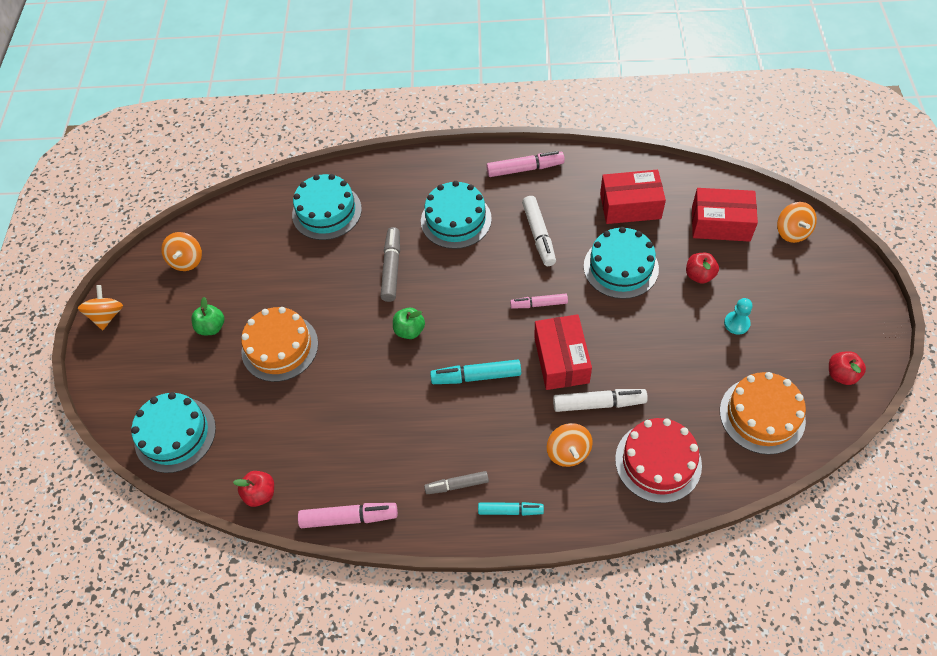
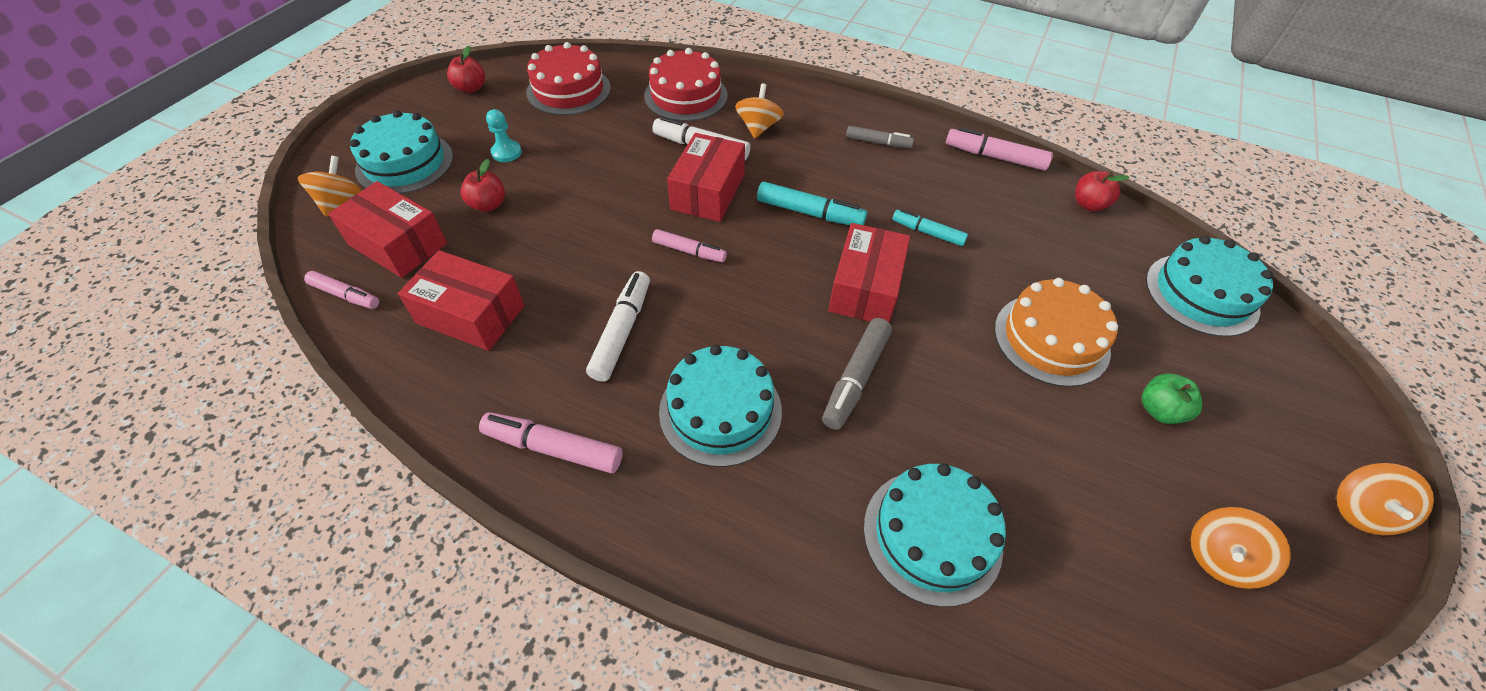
camera: 160 degrees left, 5 degrees down
(187, 260) = (1219, 557): orange spinning top -> orange spinning top turned 150 degrees counterclockwise
(409, 330) = (865, 288): green apple -> red box
(510, 511) = (838, 112): turquoise marker -> turquoise marker (927, 232)
(621, 267) = (560, 249): turquoise cake -> turquoise cake (405, 163)
(709, 184) = (345, 295): none -> pink marker
(762, 415) = (568, 90): orange cake -> red cake

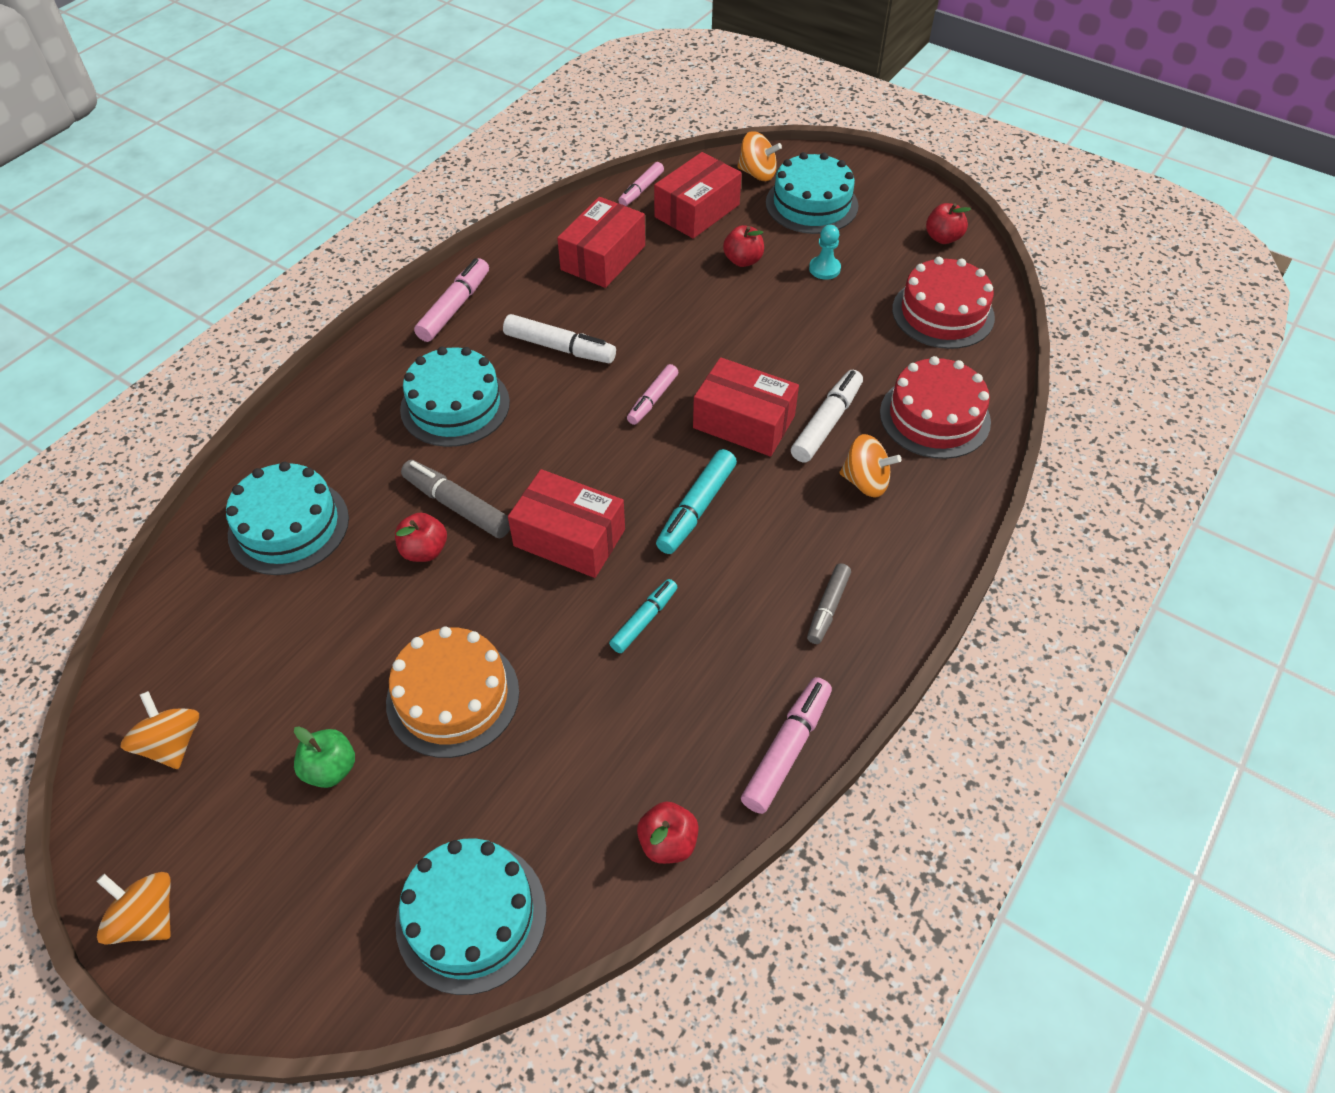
camera: 100 degrees right, 0 degrees up
(917, 394) = (424, 550): none -> red apple

